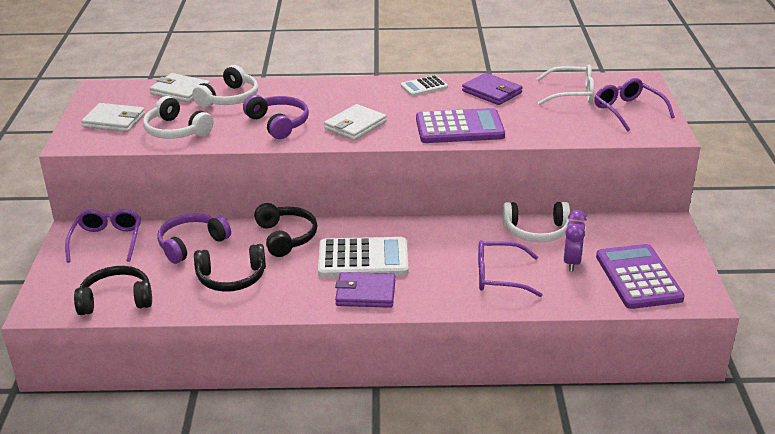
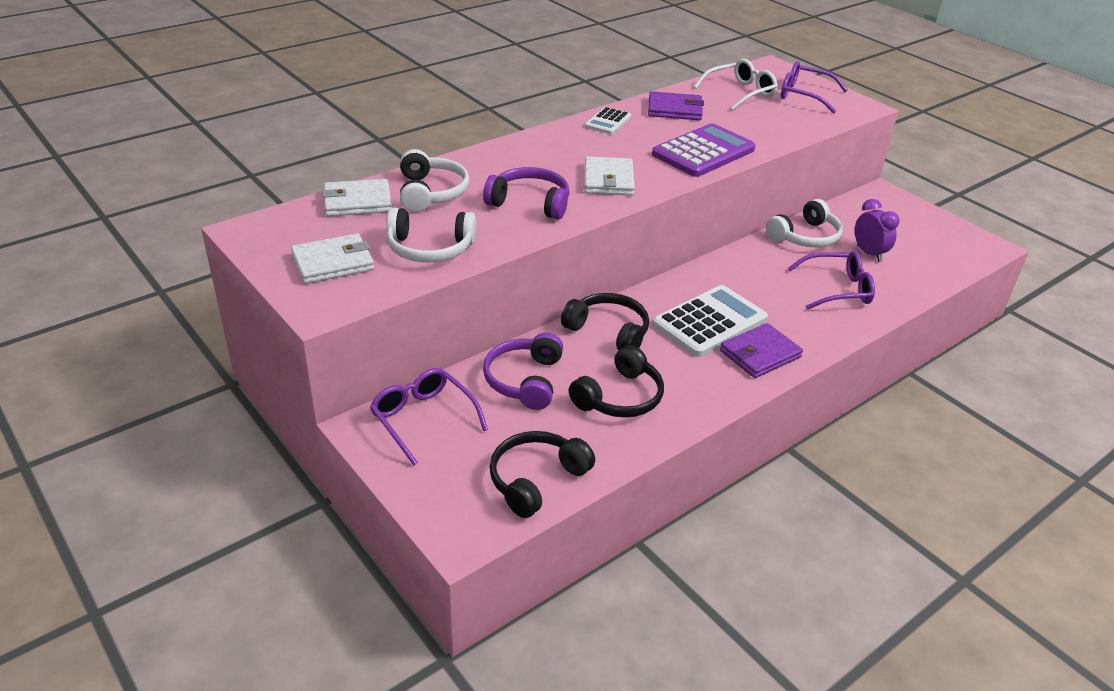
camera: 40 degrees left, 5 degrees up
(499, 276) = (837, 289): purple glasses -> purple glasses turned 150 degrees counterclockwise
(638, 277) = (928, 247): purple calculator -> none

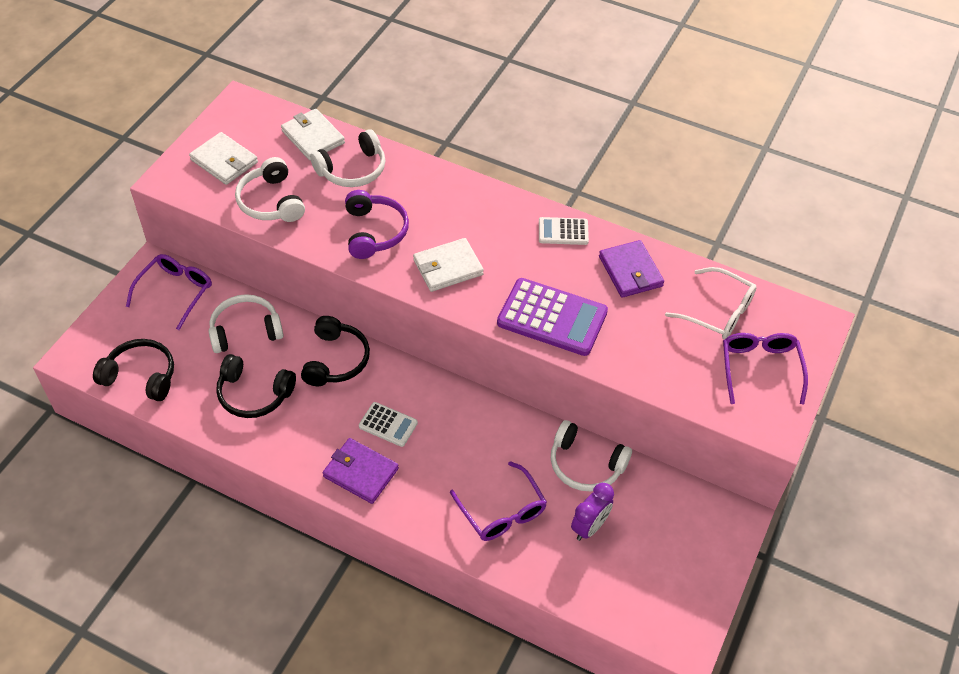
camera: 65 degrees right, 15 degrees up
(524, 380) = (245, 330): purple headphones -> white headphones
(710, 322) = (388, 425): white calculator -> white calculator, size x0.54

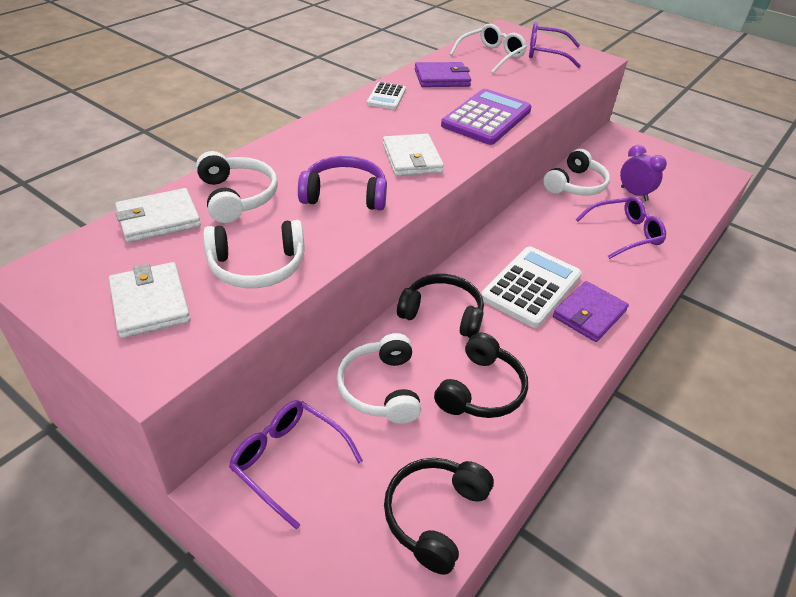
camera: 80 degrees left, 10 degrees down
(224, 161) = (150, 303): white wallet -> white wallet turned 75 degrees counterclockwise
(388, 425) = (531, 287): white calculator -> white calculator, size x1.87

